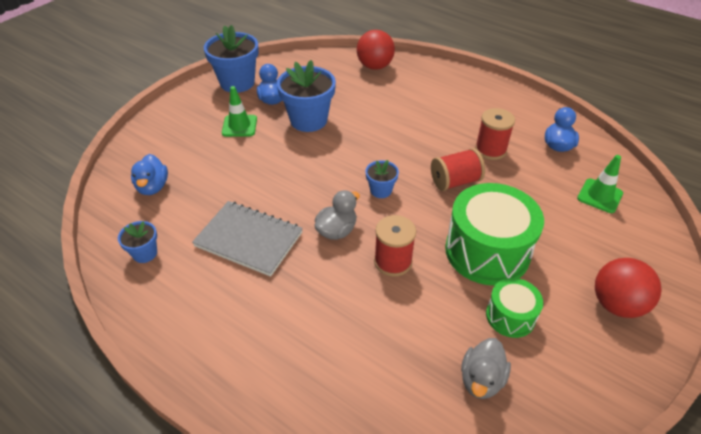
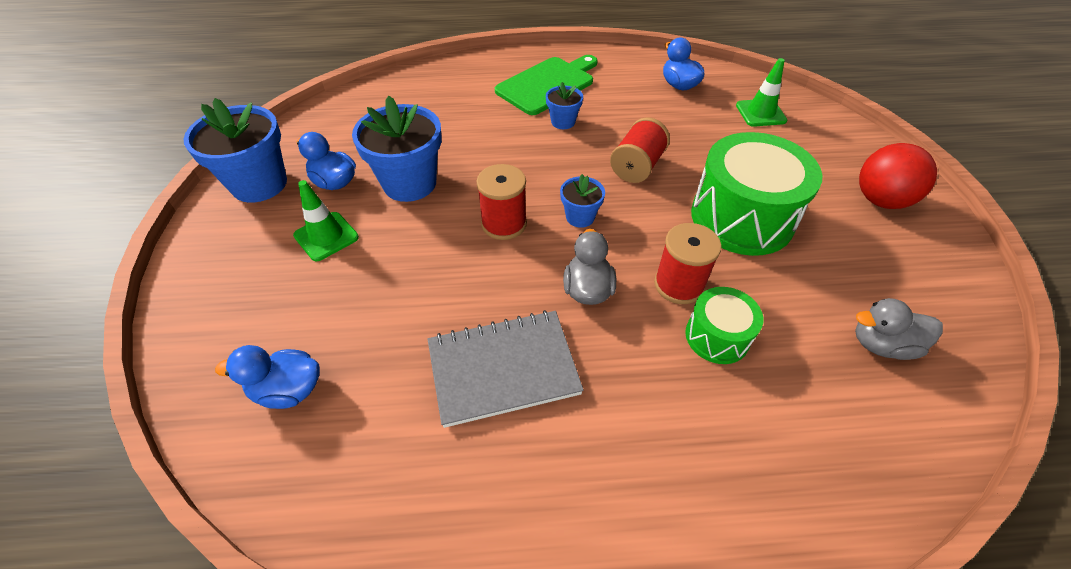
camera: 40 degrees left, 5 degrees up
(145, 253) = (384, 490): blue flower pot -> blue flower pot (563, 122)
(153, 187) = (288, 390): blue duck -> blue duck turned 135 degrees clockwise
(375, 66) = (418, 87): red ball -> none
(459, 101) = (548, 84): none -> green cutting board
(481, 379) = (881, 344): grey duck -> grey duck turned 105 degrees clockwise
(490, 150) = (630, 118): red spool -> red spool (504, 224)
(510, 316) = (829, 266): green drum -> green drum (717, 336)

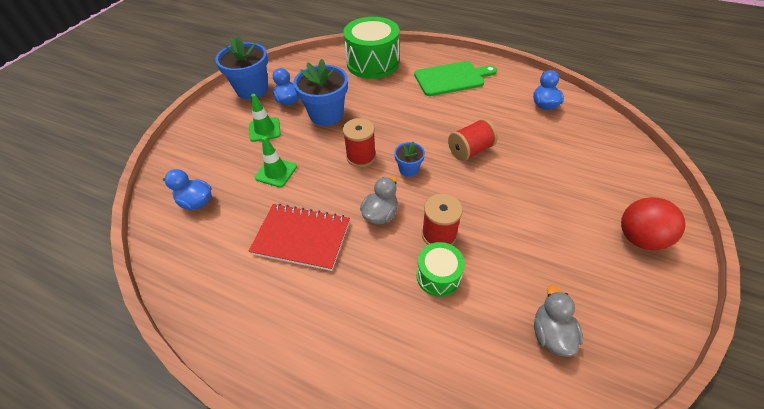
camera: 30 degrees right, 0 degrees up
(503, 369) = (301, 238): grey notebook -> red notebook
(563, 122) = (443, 106): blue flower pot -> none
(742, 217) = (517, 209): green drum -> green drum (372, 63)
(760, 113) = (592, 143): green traffic cone -> green traffic cone (276, 172)
(881, 344) = (551, 334): grey duck -> grey duck turned 60 degrees clockwise

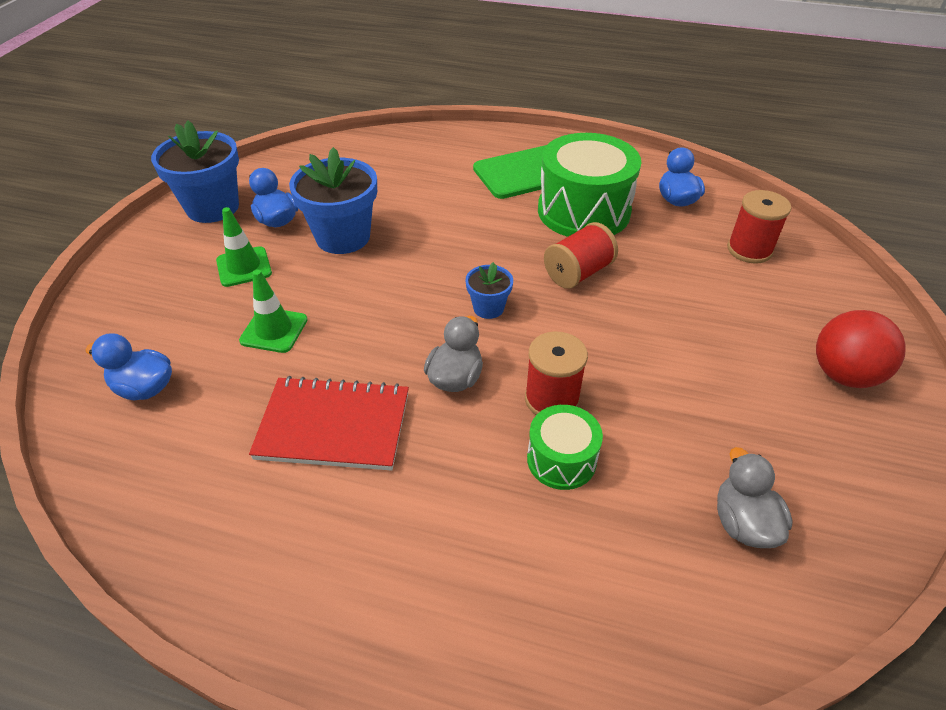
camera: 10 degrees left, 5 degrees down
(361, 157) = (410, 295): red spool -> red spool (749, 250)
(372, 63) = (405, 156): green drum -> green drum (583, 211)

